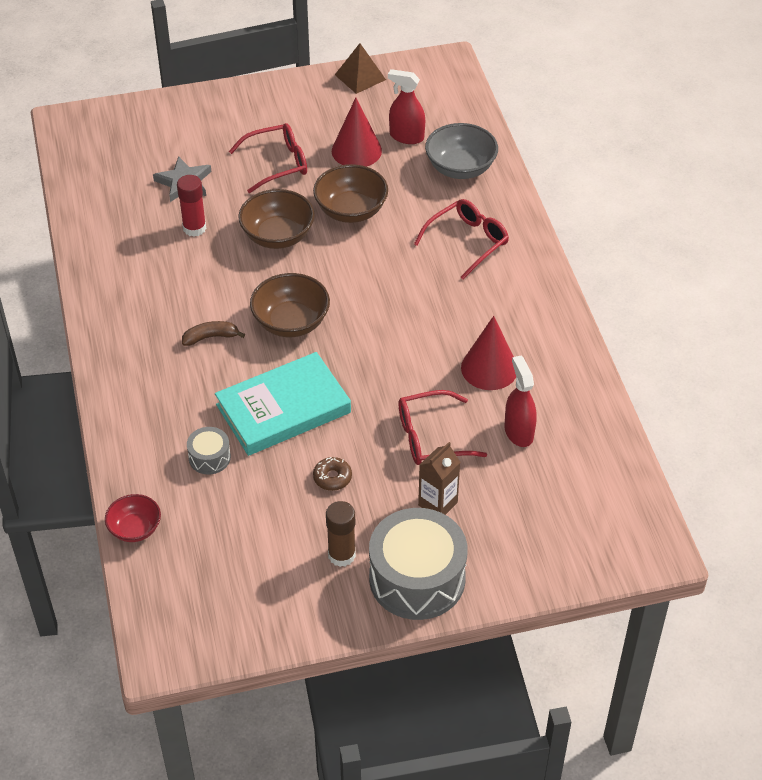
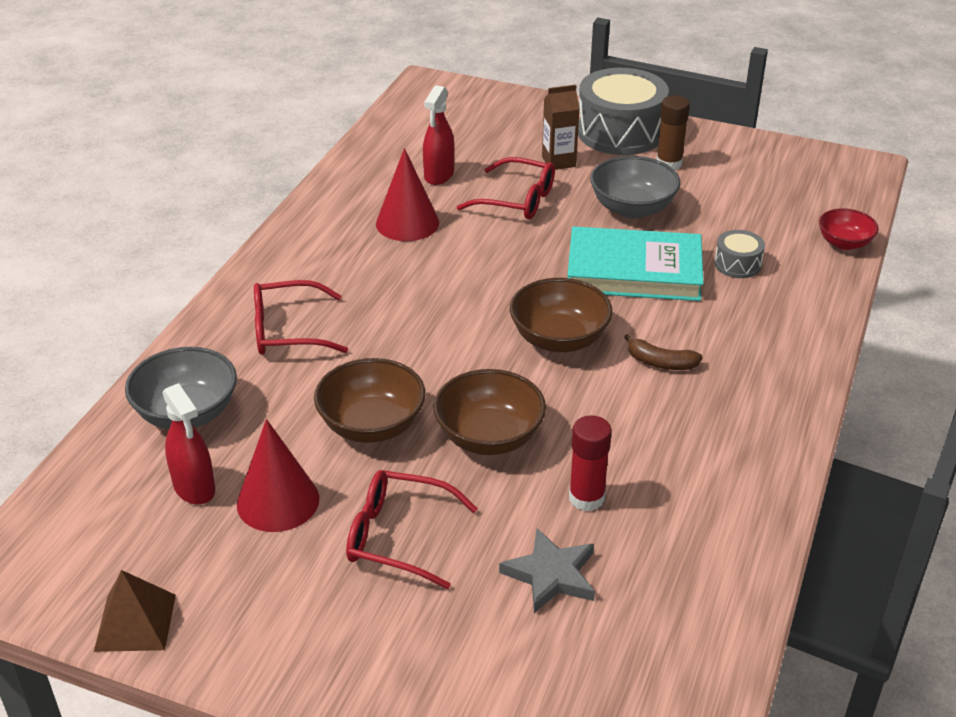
camera: 145 degrees left, 10 degrees down
(332, 477) = (632, 208): brown donut -> grey bowl

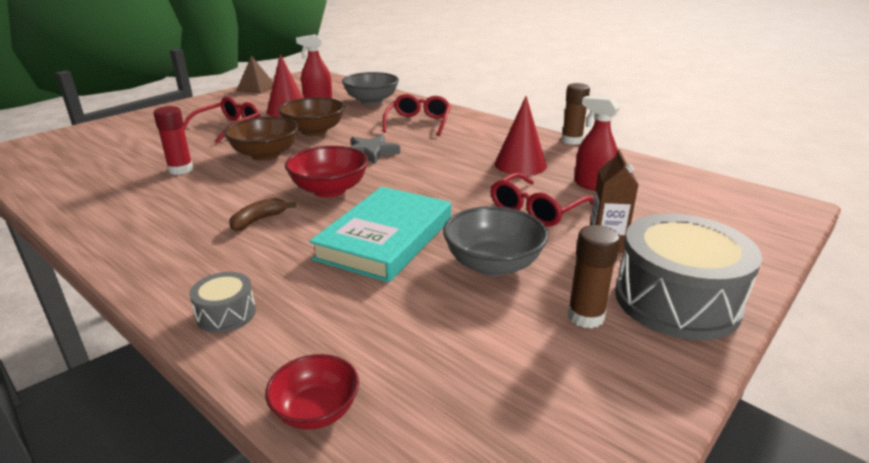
camera: 110 degrees right, 10 degrees down
(308, 197) = (571, 140): none -> brown glue stick
(551, 575) = (149, 152): grey star -> grey star (371, 152)
(559, 339) = (329, 190): brown bowl -> red bowl
(737, 264) = (347, 300): grey drum -> grey drum (226, 314)

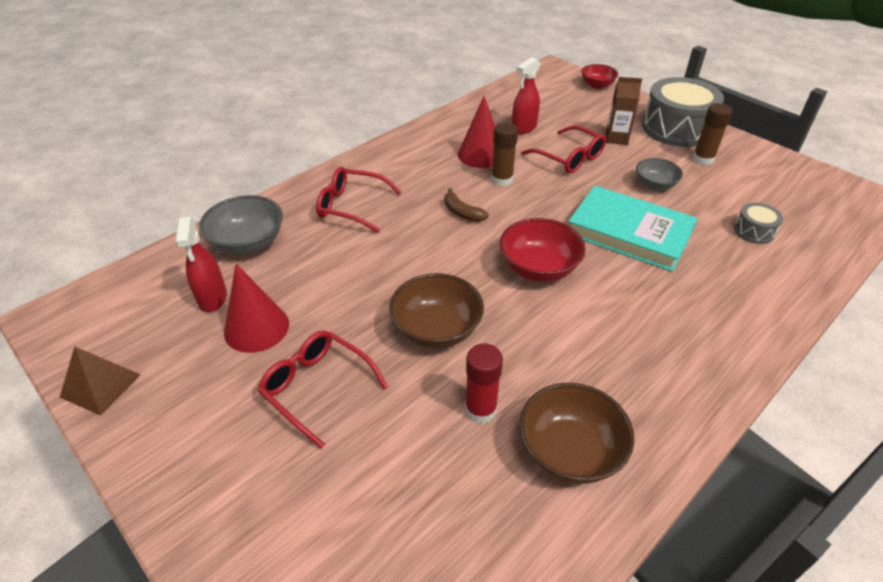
camera: 85 degrees left, 15 degrees up
(226, 314) = (760, 311): grey drum -> grey drum (754, 231)
(258, 220) = (610, 313): brown banana -> brown banana (462, 213)
(314, 131) = (359, 292): brown bowl -> brown bowl (570, 451)
(316, 411) = (828, 259): red bowl -> red bowl (597, 85)
(371, 152) = (441, 242): grey star -> none
(493, 264) = (655, 185): grey bowl -> grey bowl, size x0.63
(571, 140) = (427, 122): brown glue stick -> brown glue stick (502, 180)

